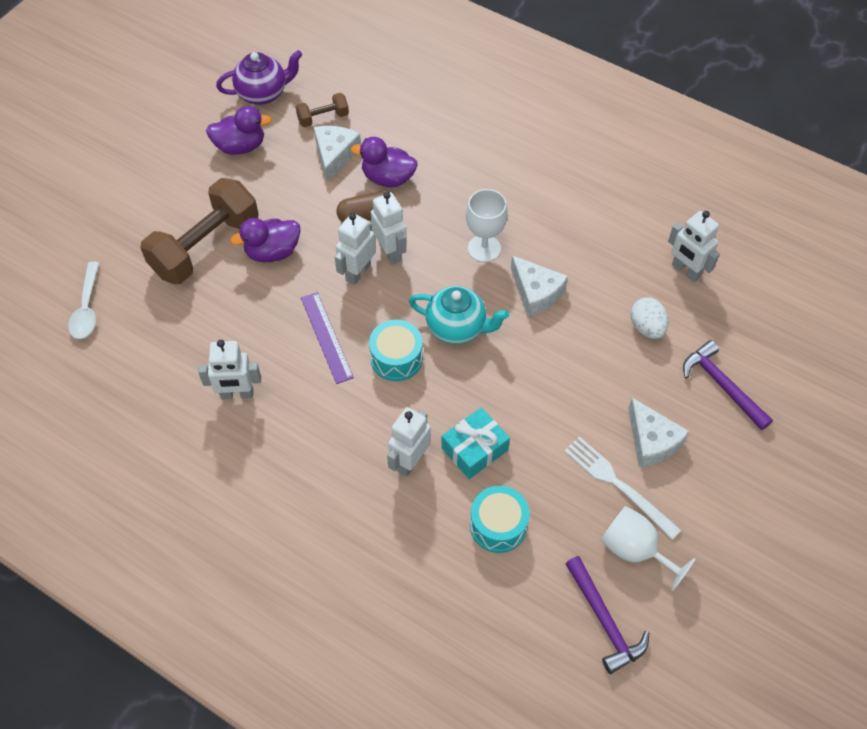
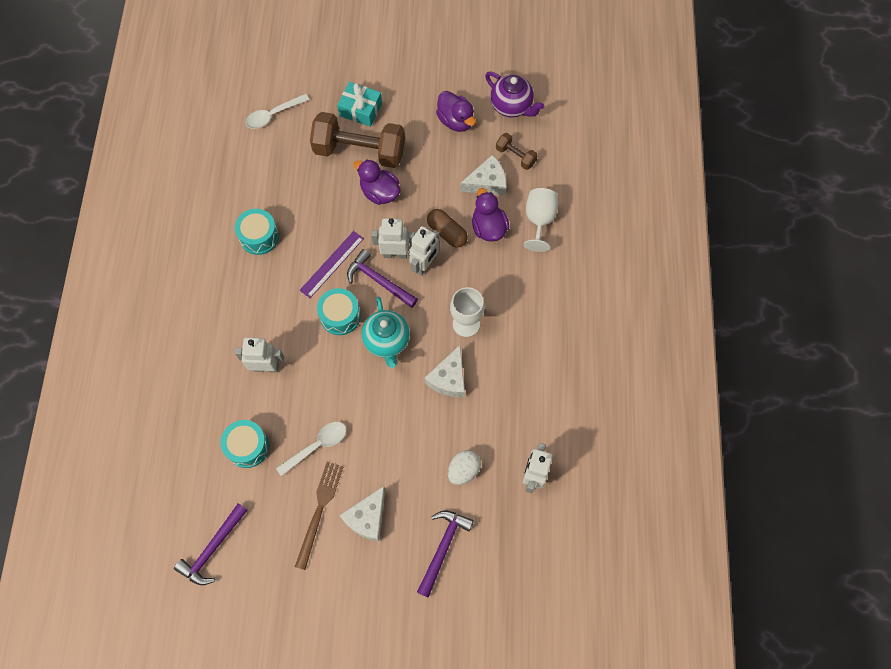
camera: 60 degrees right, 10 degrees up
(237, 394) = (259, 237): white robot -> turquoise drum
(379, 302) = (379, 280): none -> purple hammer
(474, 449) = (297, 402): turquoise gift -> turquoise gift (360, 110)
(539, 452) = (317, 446): none -> white spoon
(618, 485) = (319, 510): white fork -> brown fork
(635, 550) = (274, 545): white goblet -> white goblet (539, 220)

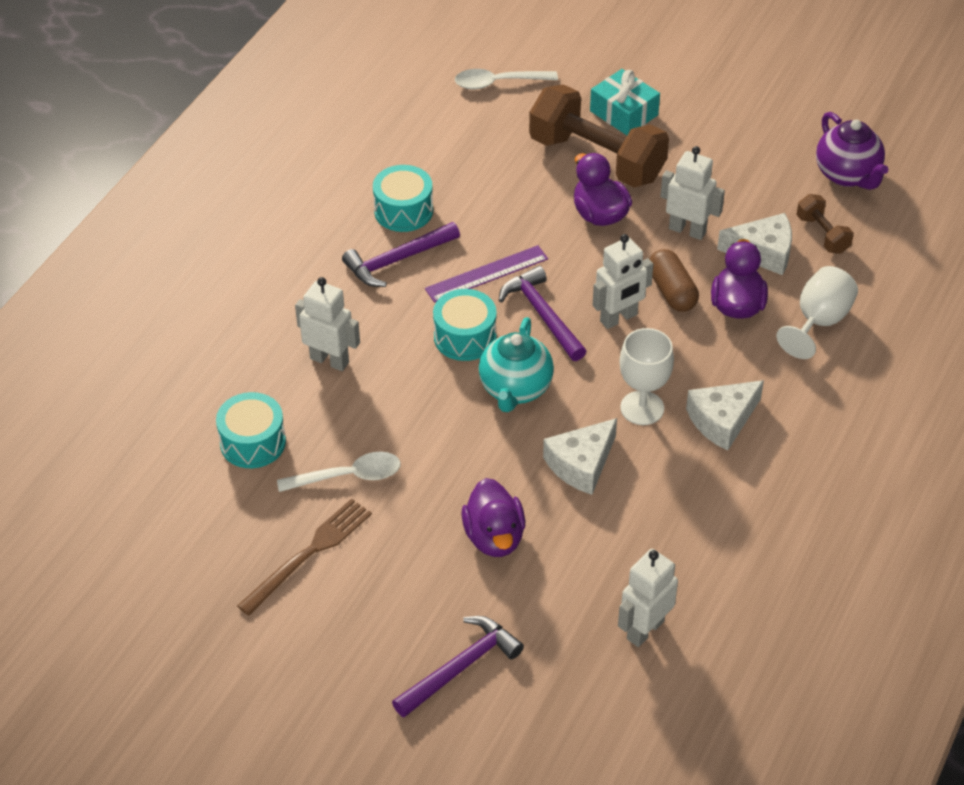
camera: 25 degrees right, 20 degrees down
(212, 548) = (138, 542): purple hammer -> purple hammer (397, 260)
(367, 518) = (371, 588): white cheese -> white cheese (722, 420)
(395, 254) = (582, 291): white robot -> white robot (687, 230)
(455, 121) = (754, 166): purple duck -> purple duck (494, 537)
(463, 470) = (542, 583): white egg -> none

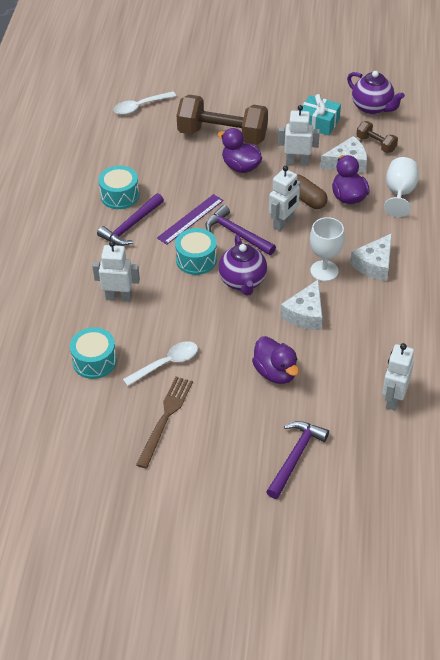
camera: 20 degrees left, 0 degrees up
(515, 389) = (243, 281): turquoise teapot -> purple teapot
(624, 113) = (225, 105): turquoise gift -> turquoise gift (318, 122)

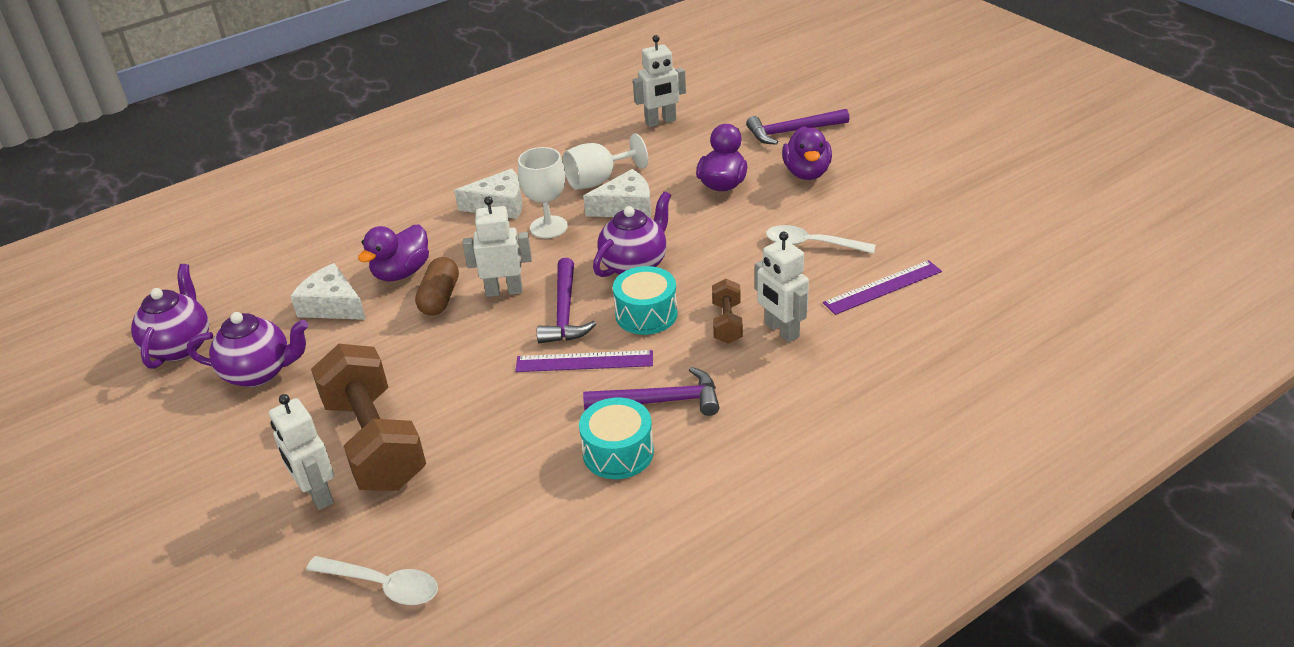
camera: 130 degrees left, 10 degrees down
(94, 361) = (883, 287): turquoise drum -> purple ruler
(165, 418) = (868, 207): brown fork -> none
(241, 167) = (431, 383): purple duck -> purple duck (807, 173)
(297, 162) = (371, 343): white robot -> white robot (317, 494)
(318, 122) = (259, 373): turquoise gift -> purple teapot
(376, 144) = (268, 304): brown dumbbell -> brown dumbbell (727, 323)
(399, 193) = (356, 244): white goblet -> white goblet (598, 180)

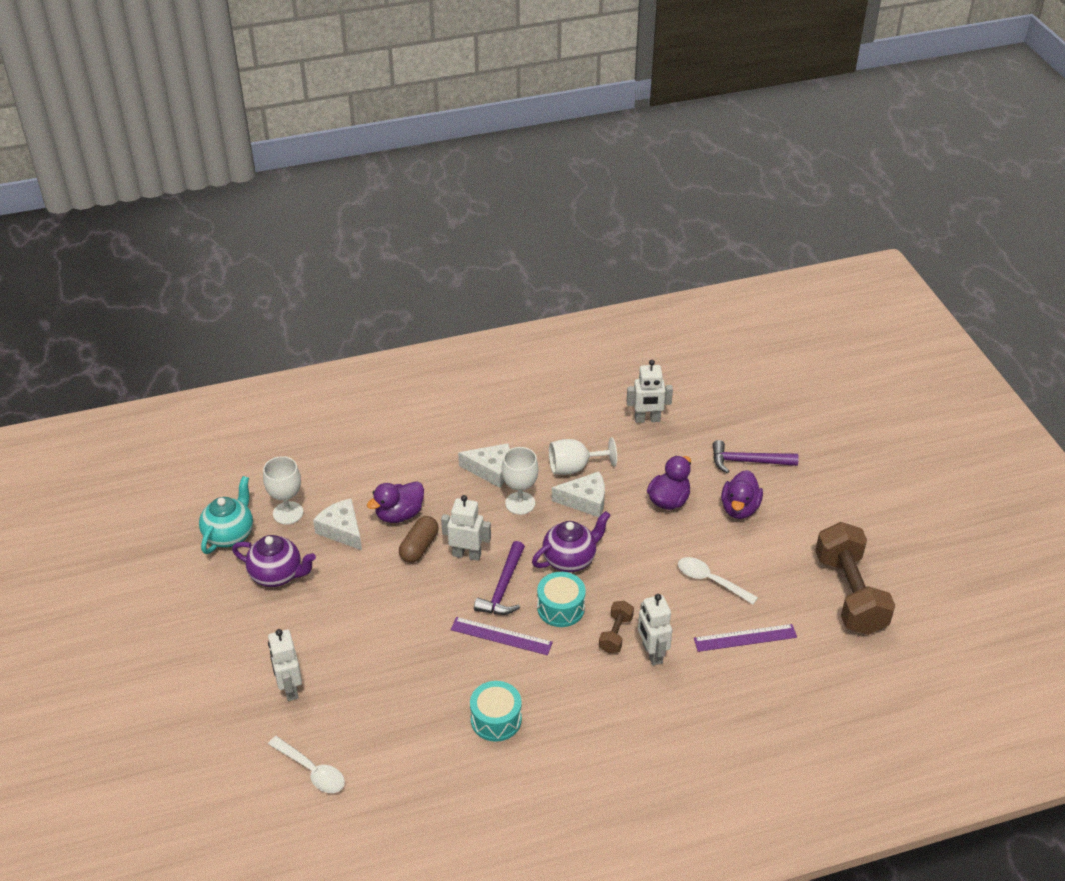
camera: 15 degrees right, 5 degrees up
(180, 346) = (230, 535): purple teapot -> turquoise teapot
(253, 305) = (288, 513): none -> white goblet
(375, 442) = (338, 659): brown dumbbell -> brown dumbbell (849, 594)
(660, 401) = (541, 687): purple hammer -> none

